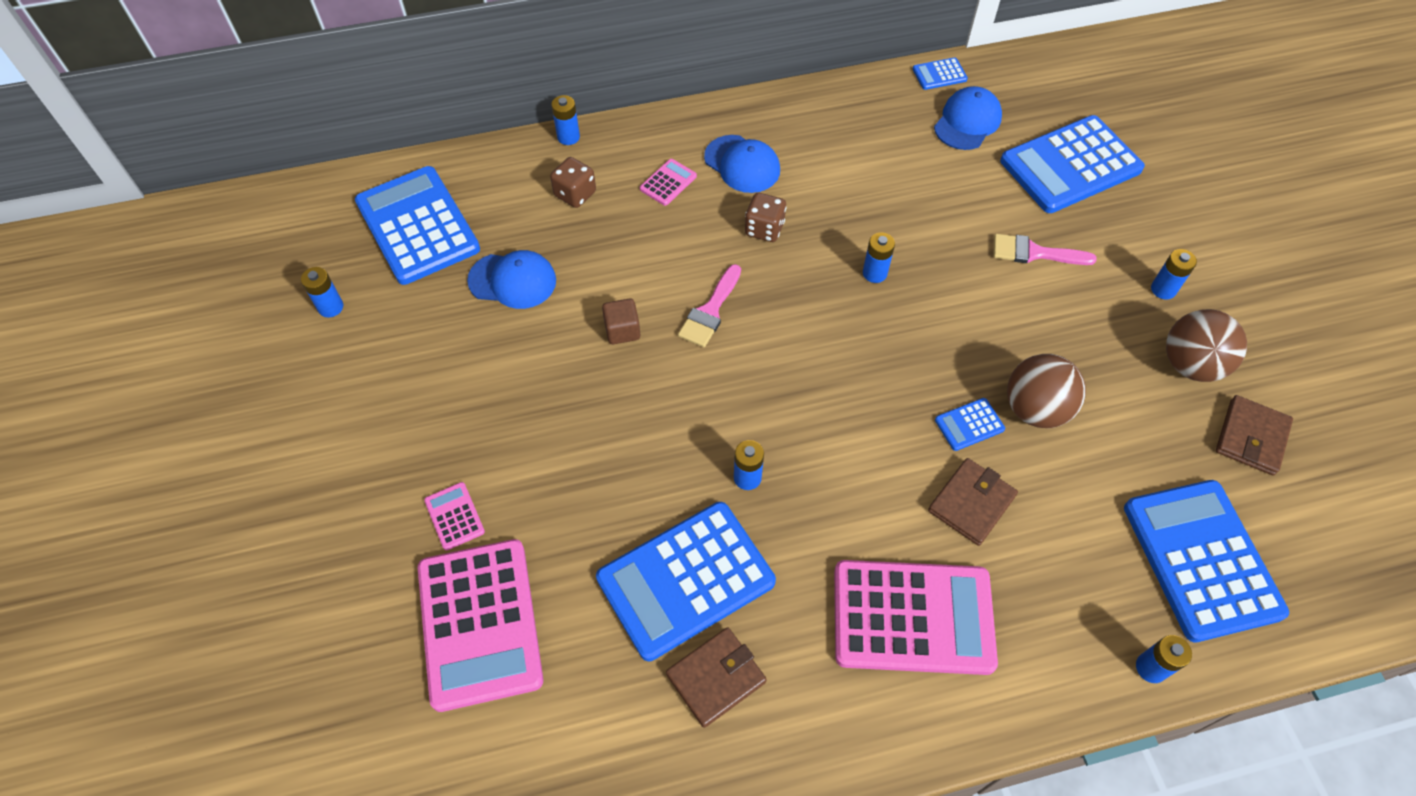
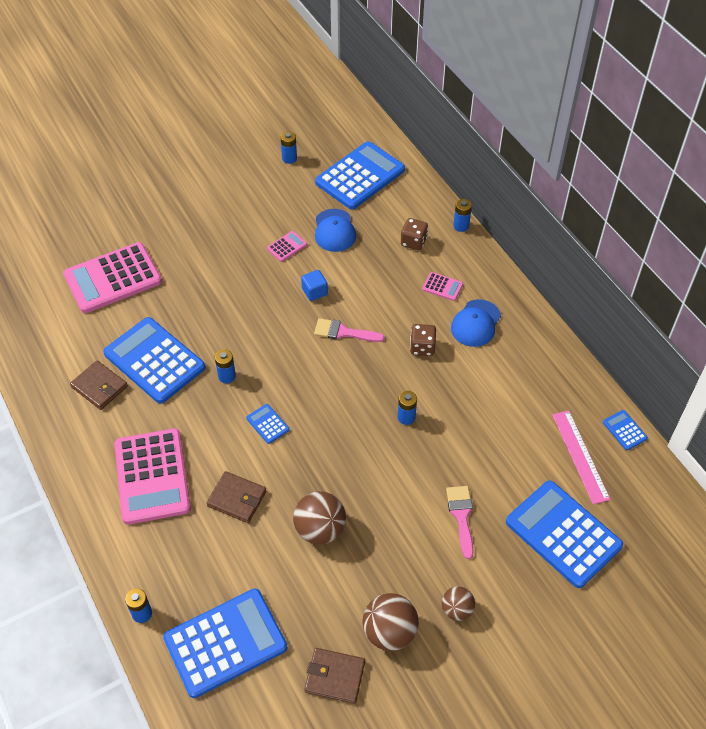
camera: 75 degrees right, 5 degrees down
(454, 516) = (171, 250): pink calculator -> pink calculator (287, 246)
(622, 330) = (314, 292): brown cube -> blue cube
(967, 122) = (580, 456): blue cap -> pink ruler
(969, 425) = (296, 490): blue calculator -> blue calculator (267, 424)
(1163, 289) = (457, 609): blue battery -> brown ball

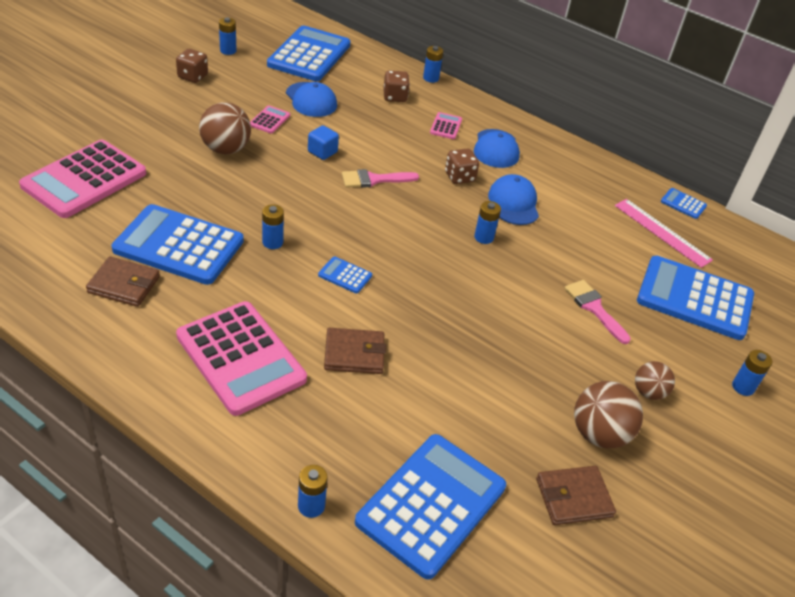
camera: 30 degrees left, 10 degrees down
(245, 184) = (192, 76): none -> brown dice
(320, 529) = (463, 358): brown ball -> brown ball (226, 149)
(442, 287) = (445, 126): pink calculator -> pink calculator turned 75 degrees counterclockwise
(455, 388) = (513, 203): none -> blue cap
(546, 633) = (743, 387): none -> blue battery

